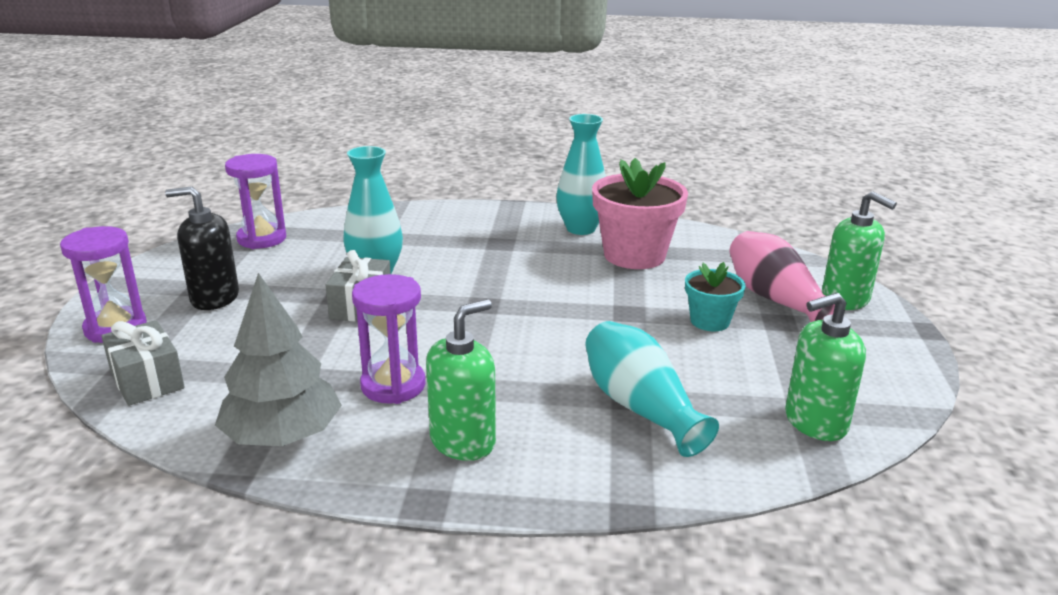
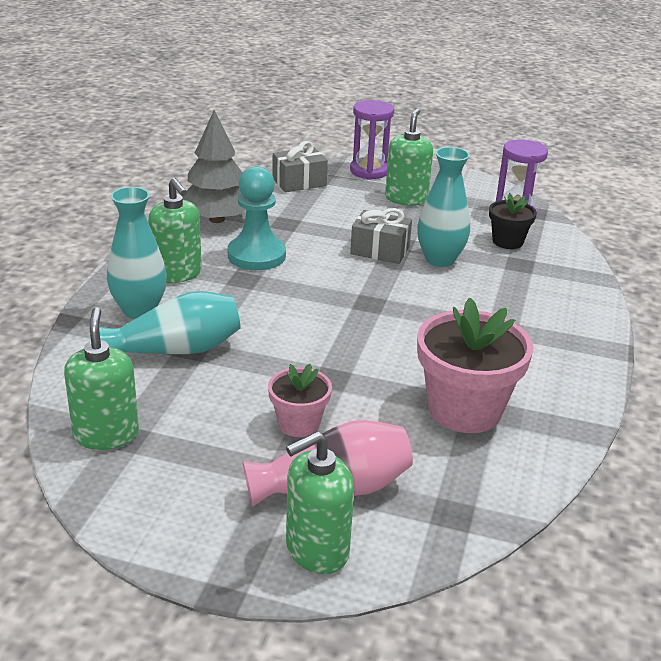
camera: 100 degrees right, 5 degrees up
(214, 298) = (406, 199): black soap dispenser -> green soap dispenser
(327, 242) = (507, 241): none -> black flower pot
(393, 385) = (256, 255): purple hourglass -> turquoise pawn
(581, 229) = (542, 386): turquoise vase -> turquoise vase (139, 310)
(709, 321) = (298, 424): turquoise flower pot -> pink flower pot

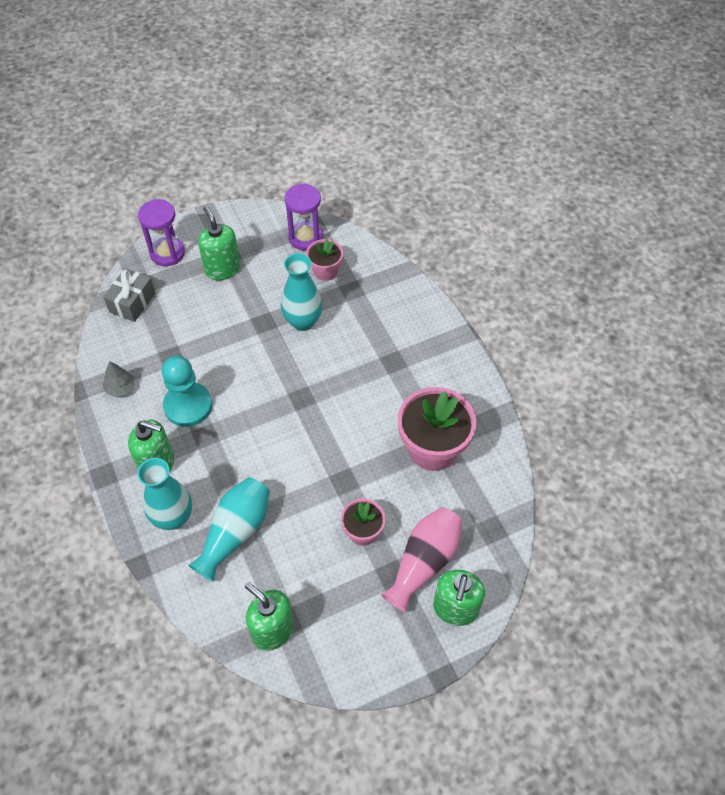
camera: 40 degrees left, 25 degrees up
(217, 219) = (120, 388): grey tree -> grey tree, size x0.49
(380, 250) = (259, 340): grey gift -> none
(507, 241) = (325, 271): black flower pot -> pink flower pot

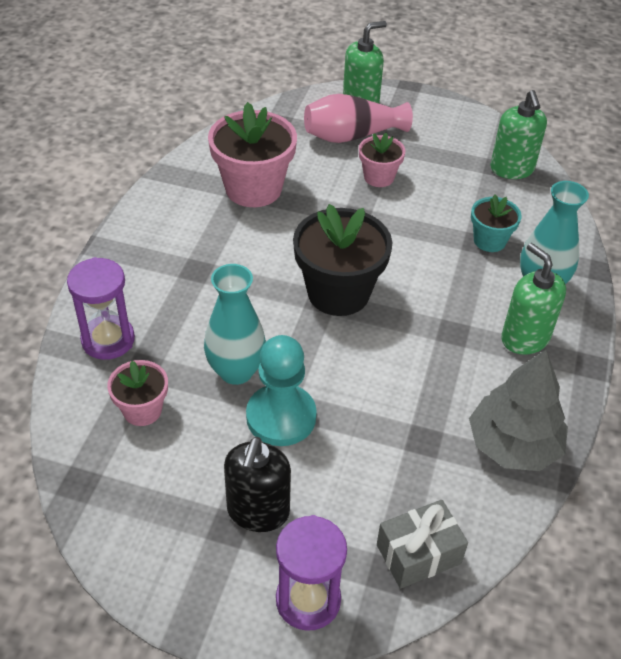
camera: 140 degrees left, 10 degrees down
(120, 388) = (513, 445): grey tree -> grey tree, size x2.05
(188, 406) = (447, 372): turquoise pawn -> turquoise pawn (281, 417)
(222, 269) = (258, 511): green soap dispenser -> black soap dispenser
(235, 532) = (489, 241): turquoise vase -> turquoise flower pot
(296, 410) = (338, 293): none -> black flower pot
(305, 238) = (110, 473): purple hourglass -> purple hourglass (108, 340)

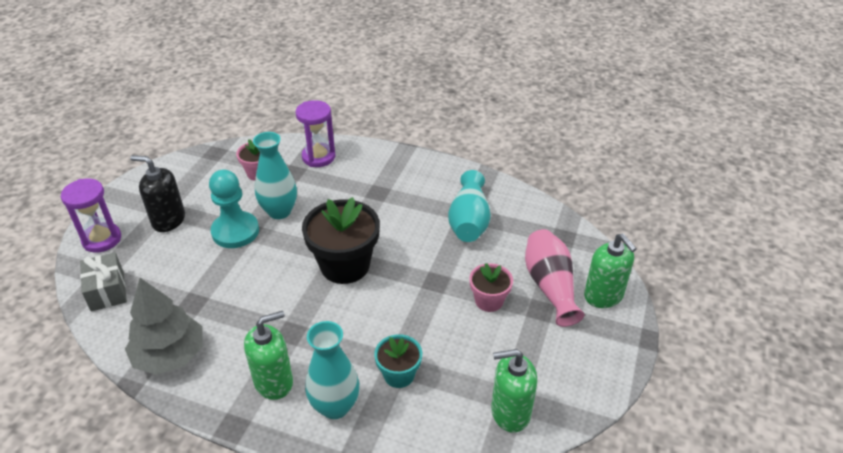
camera: 95 degrees right, 5 degrees down
(253, 188) = (469, 221): pink flower pot -> turquoise vase

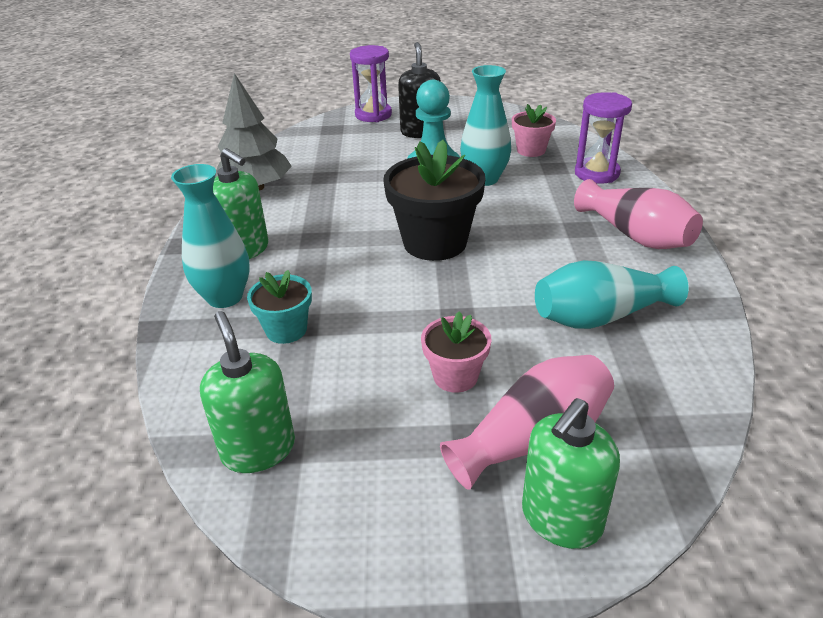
camera: 70 degrees right, 5 degrees down
(107, 291) = (315, 137): grey gift -> none
(402, 173) = (635, 235): none -> pink vase

